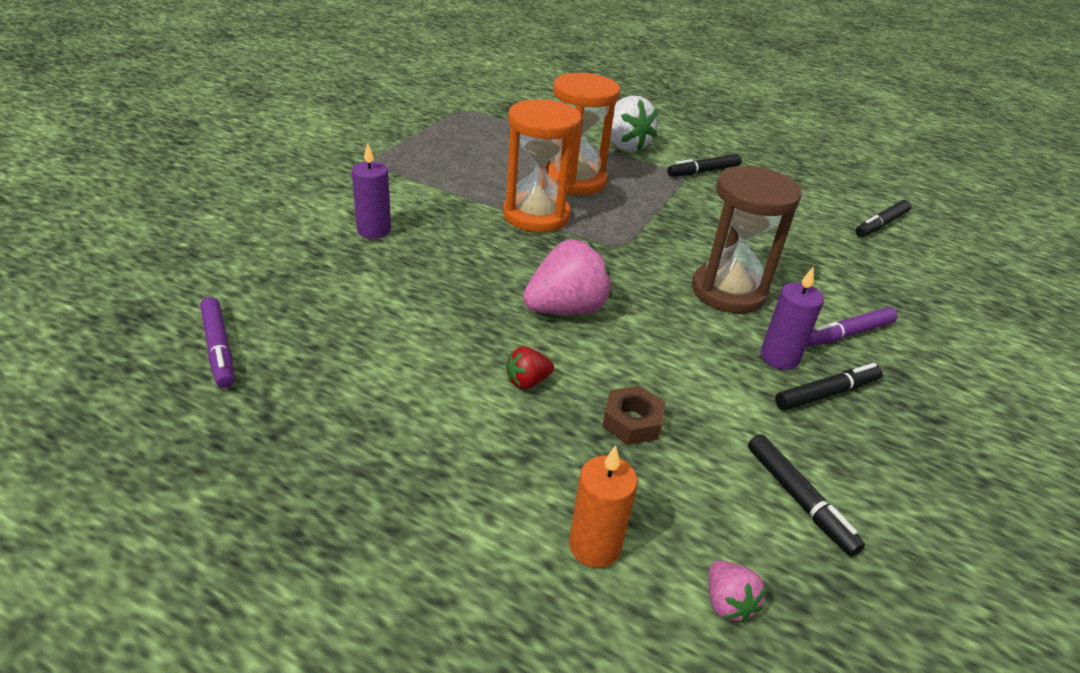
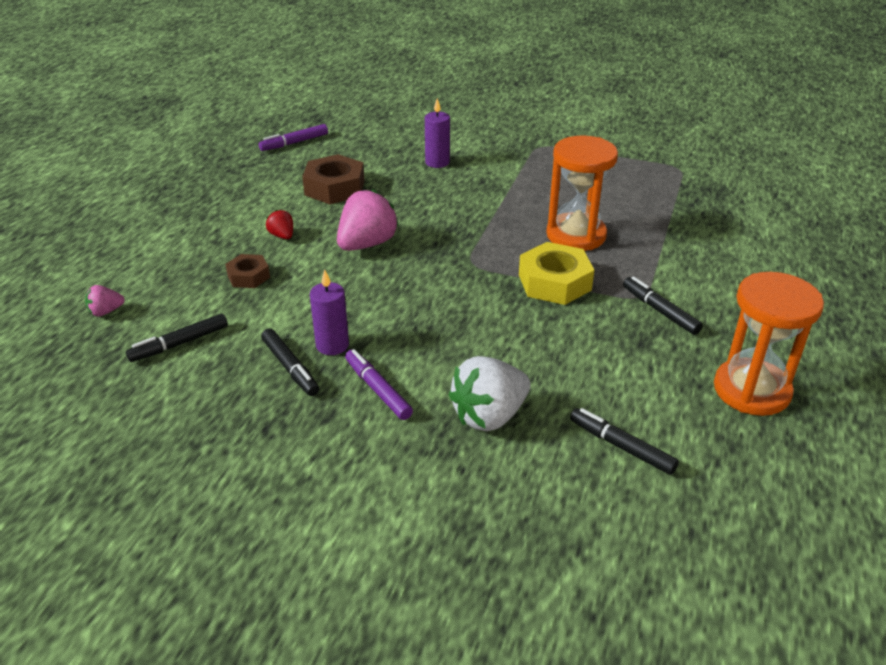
camera: 85 degrees right, 0 degrees up
(403, 320) = (334, 188): none -> brown nut
(536, 215) = (498, 221): orange hourglass -> orange hourglass (751, 390)
(566, 309) = (367, 244): pink strawberry -> pink strawberry turned 105 degrees counterclockwise
(594, 546) = (149, 267): orange candle -> none
(624, 146) = (680, 258): white strawberry -> white strawberry (489, 416)
(658, 207) = (554, 282): none -> yellow nut
(728, 291) = (421, 321): brown hourglass -> none

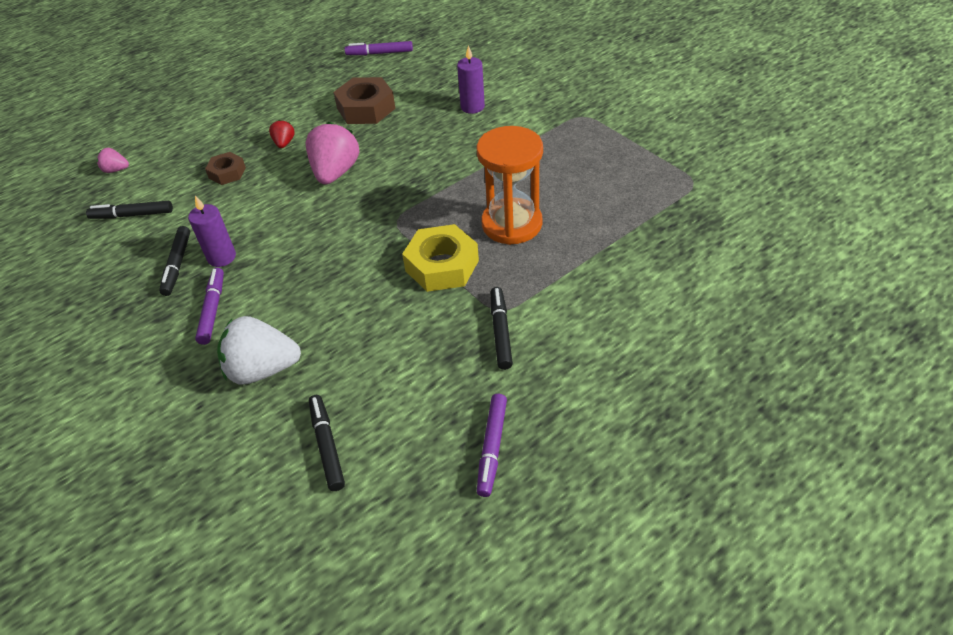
camera: 35 degrees right, 10 degrees up
(367, 244) = (335, 172): pink strawberry -> pink strawberry turned 60 degrees counterclockwise
(751, 390) = (492, 448): orange hourglass -> purple marker

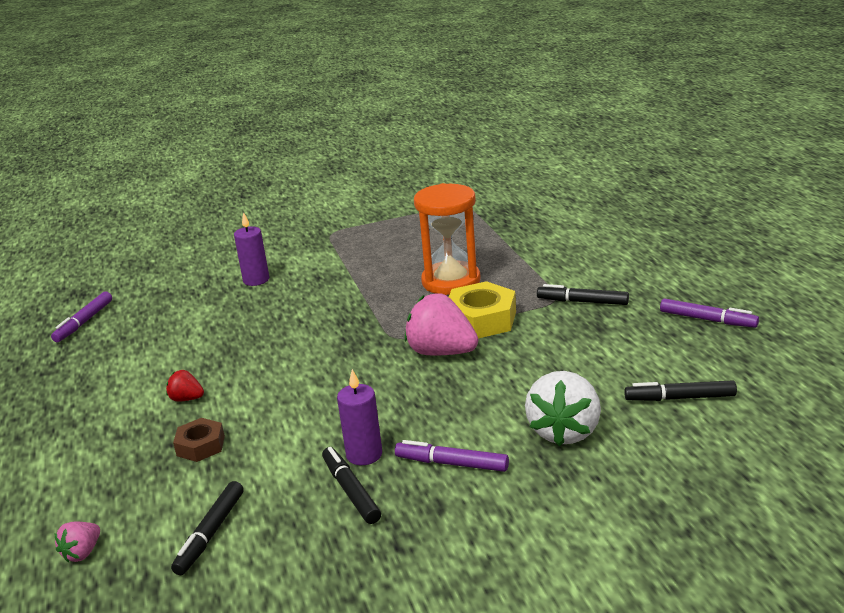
camera: 70 degrees left, 20 degrees down
(177, 265) = (351, 491): black marker -> black marker turned 135 degrees counterclockwise
(335, 172) = (281, 367): pink strawberry -> pink strawberry (441, 352)
(366, 108) = (183, 339): brown nut -> none

